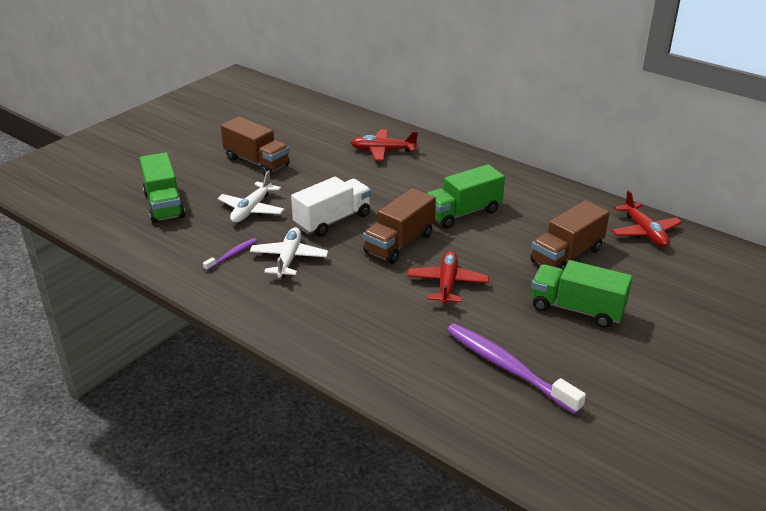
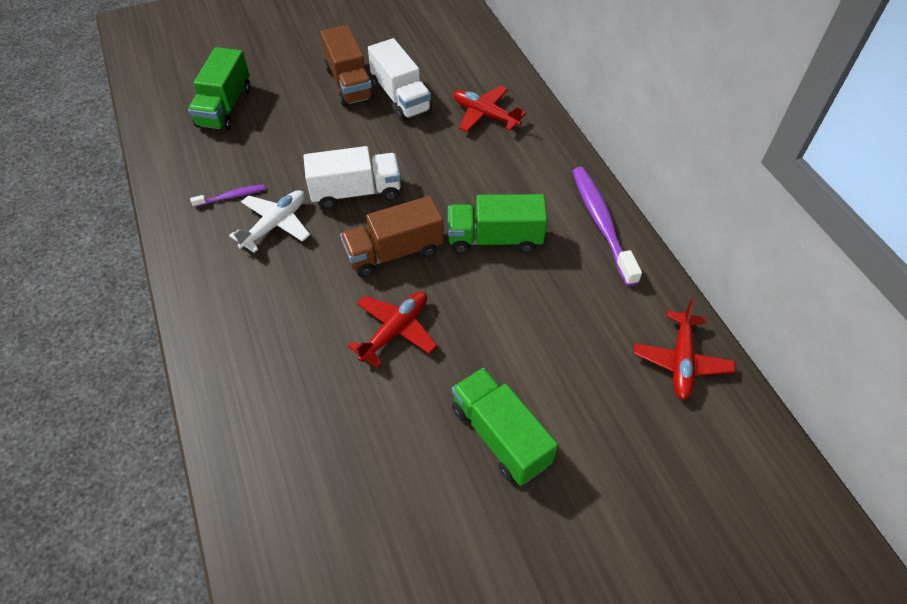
camera: 30 degrees right, 20 degrees up
(251, 209) = (294, 145): white plane -> none
(308, 158) = (401, 97): none -> white truck
(508, 368) = (358, 478): purple toothbrush -> purple toothbrush (601, 224)
(566, 255) = (556, 353): brown truck -> none

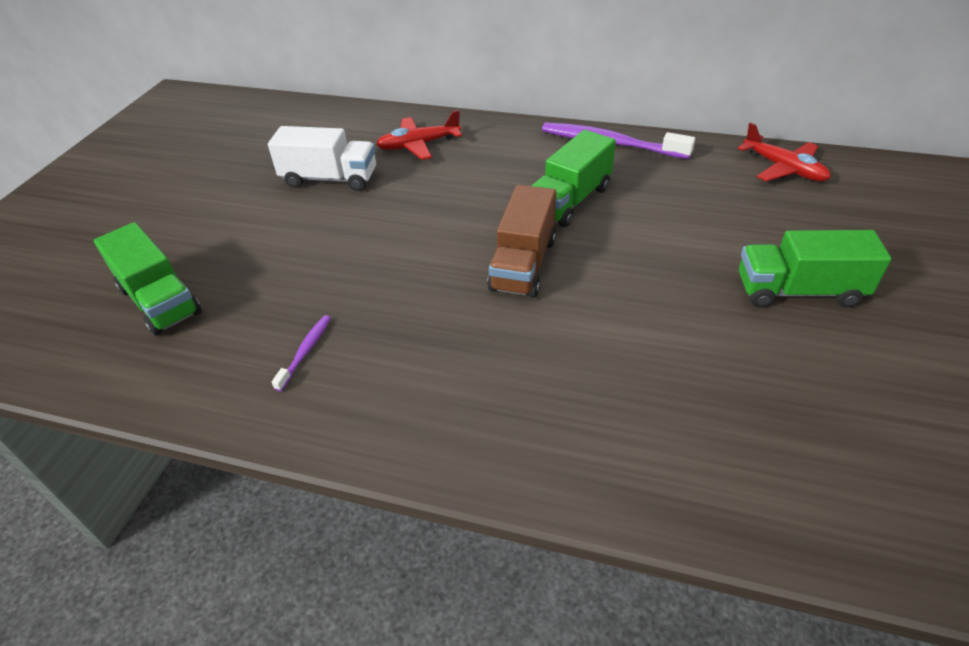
camera: 50 degrees left, 10 degrees down
(275, 225) = (392, 332): white plane -> none
(349, 83) = (264, 201): brown truck -> none
(356, 192) = (416, 256): white truck -> none
(395, 330) = (623, 304): red plane -> none

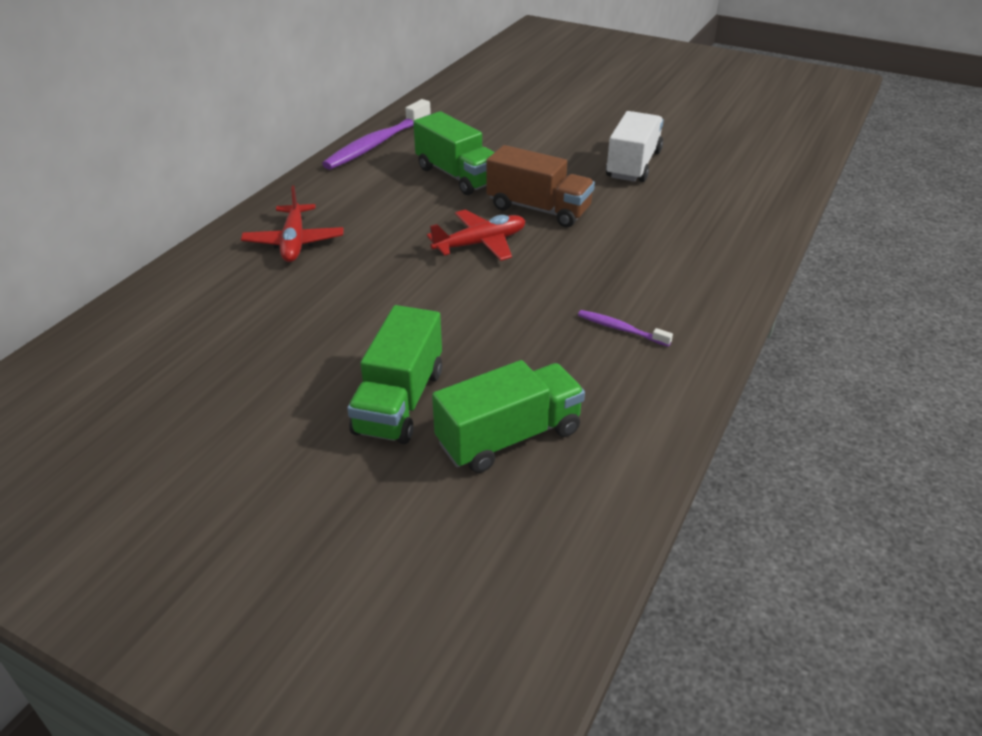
camera: 80 degrees left, 5 degrees down
(330, 179) = (323, 306): white truck -> white truck (633, 165)
(783, 169) = (466, 90): red plane -> red plane (481, 244)
(798, 291) = (609, 118): green truck -> green truck (399, 401)

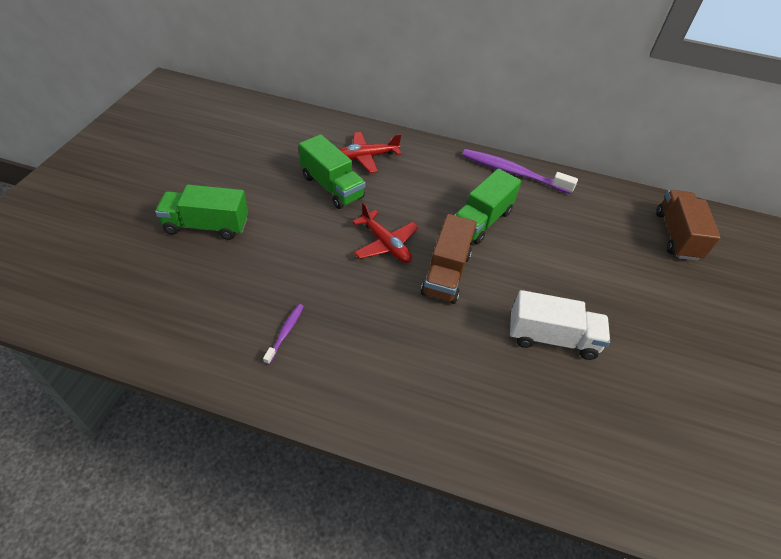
camera: 75 degrees right, 10 degrees up
(508, 81) = (676, 235): none -> brown truck
(509, 437) = (171, 278): green truck -> green truck (332, 187)

